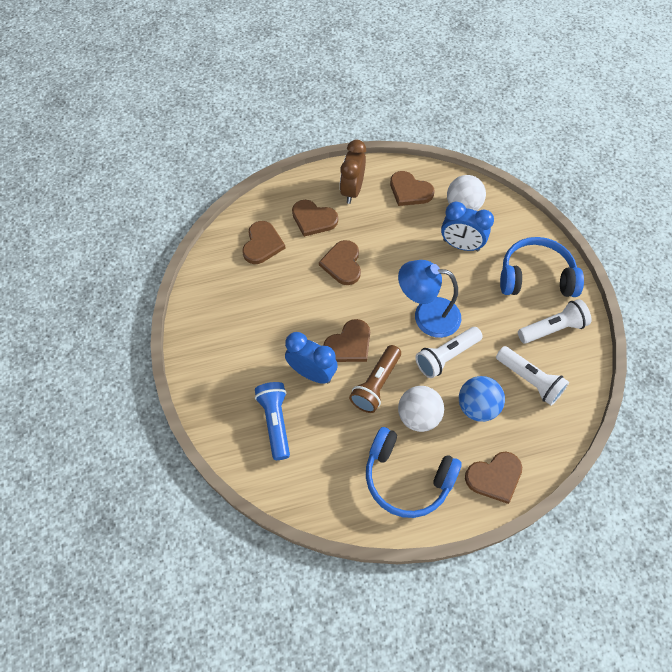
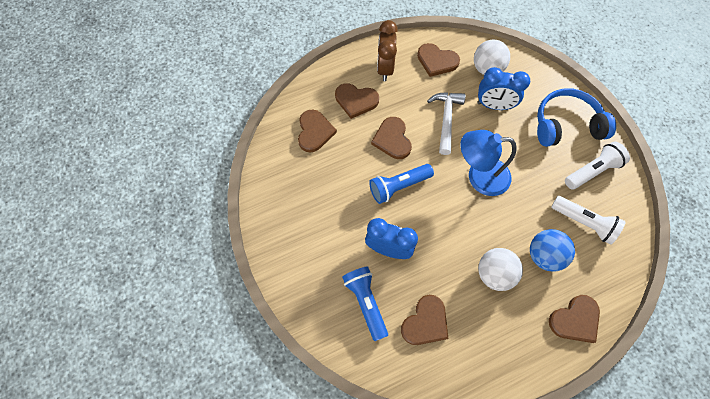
camera: 10 degrees left, 5 degrees up
(337, 312) = (398, 186): none -> blue flashlight
(349, 344) = (416, 215): brown heart -> brown heart (425, 322)
(376, 384) = (449, 250): brown flashlight -> none
(405, 252) = (446, 119): none -> white hammer
(407, 478) = (498, 335): blue headphones -> none
(446, 356) = (505, 213): white flashlight -> none

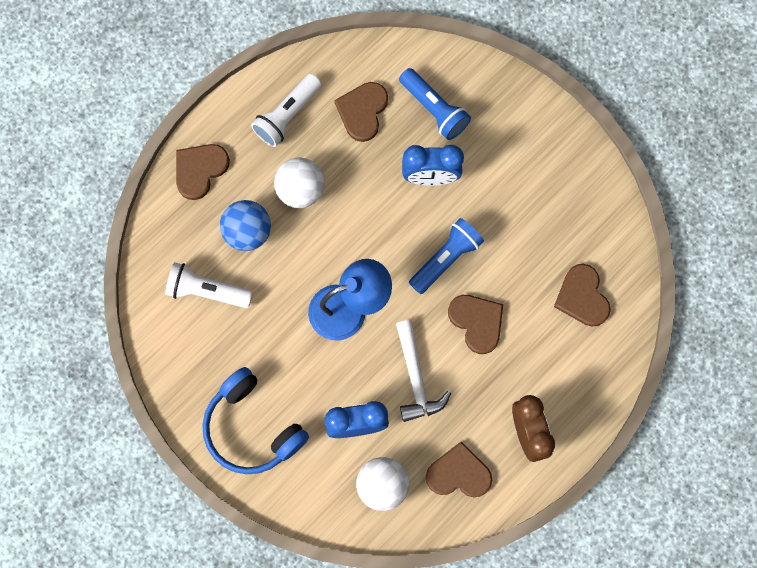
camera: 160 degrees right, 10 degrees up
(356, 101) = (547, 364): brown heart -> none
(566, 125) = (252, 428): blue headphones -> blue headphones turned 75 degrees clockwise
(592, 171) = (207, 368): white flashlight -> white flashlight (287, 115)

